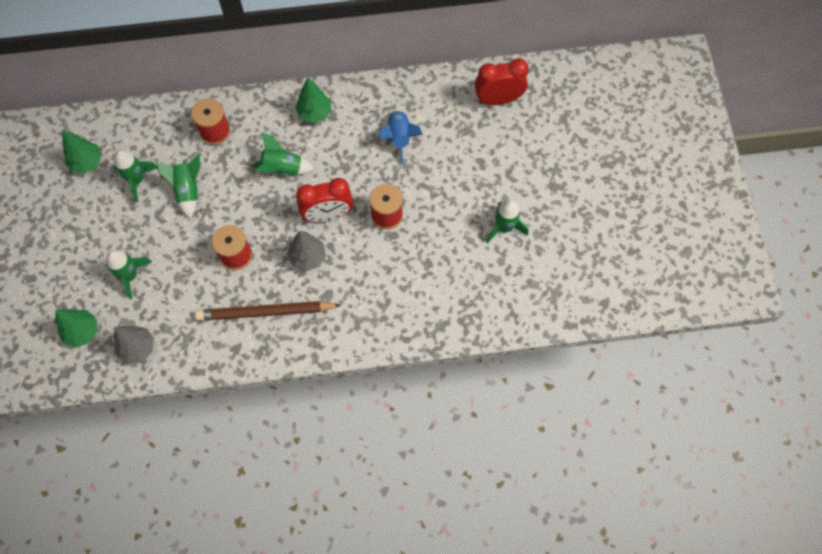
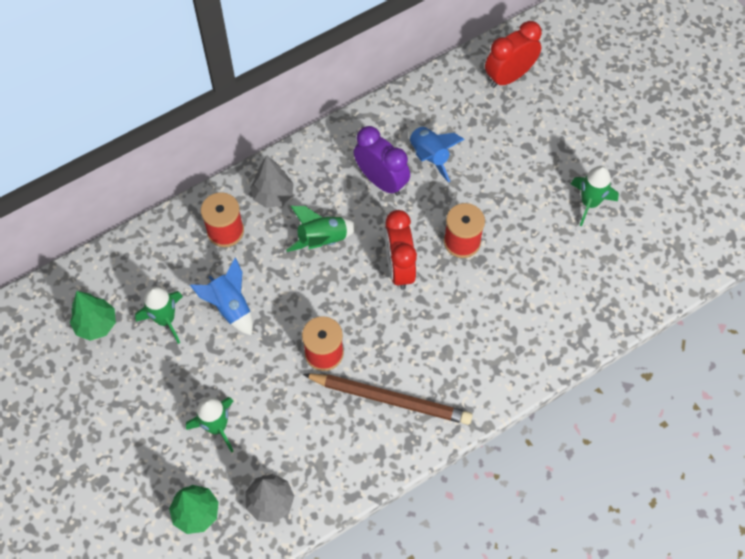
camera: 25 degrees left, 5 degrees down
(188, 190) = (230, 306): green rocket -> blue rocket
(265, 312) = (390, 399): brown pencil -> brown pencil turned 135 degrees counterclockwise
(308, 257) = (403, 321): grey tree -> grey tree (273, 196)
(314, 113) = (324, 167): green tree -> none
(327, 215) = (399, 268): red clock -> red clock turned 120 degrees clockwise
(352, 142) = (381, 181): none -> purple clock

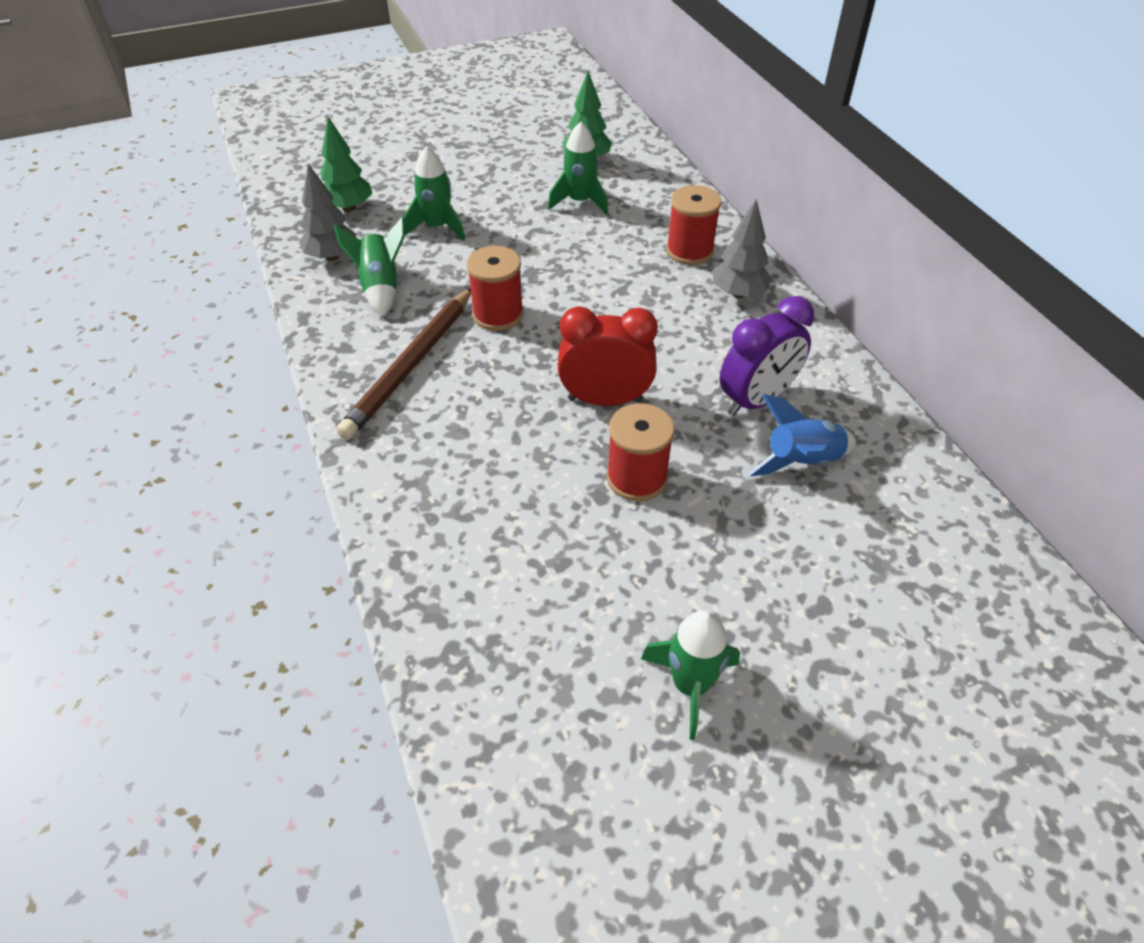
camera: 100 degrees right, 15 degrees down
(230, 306) = (583, 247): blue rocket -> none
(322, 240) = (664, 330): green rocket -> green rocket (381, 288)
(509, 76) = (986, 607): red clock -> none

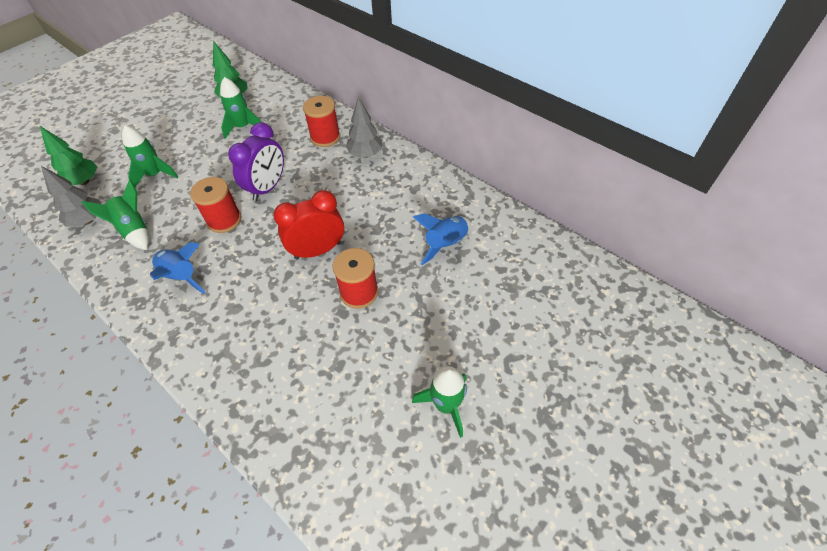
camera: 25 degrees left, 5 degrees up
(411, 365) = (181, 276): brown pencil -> blue rocket
(756, 400) = (405, 216): purple clock -> purple clock (267, 188)

